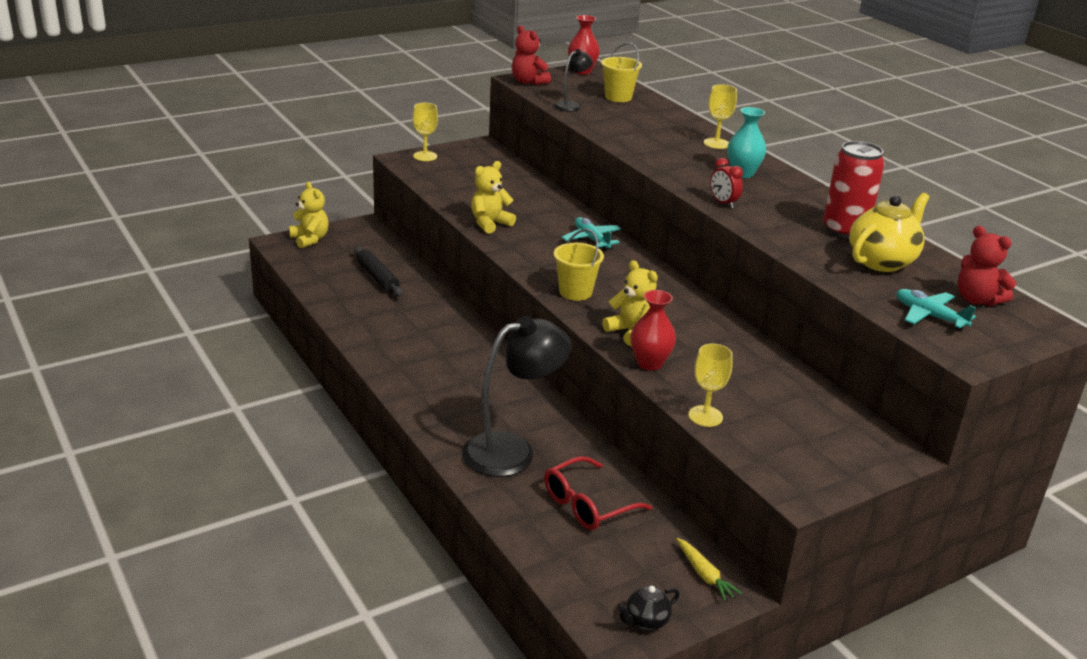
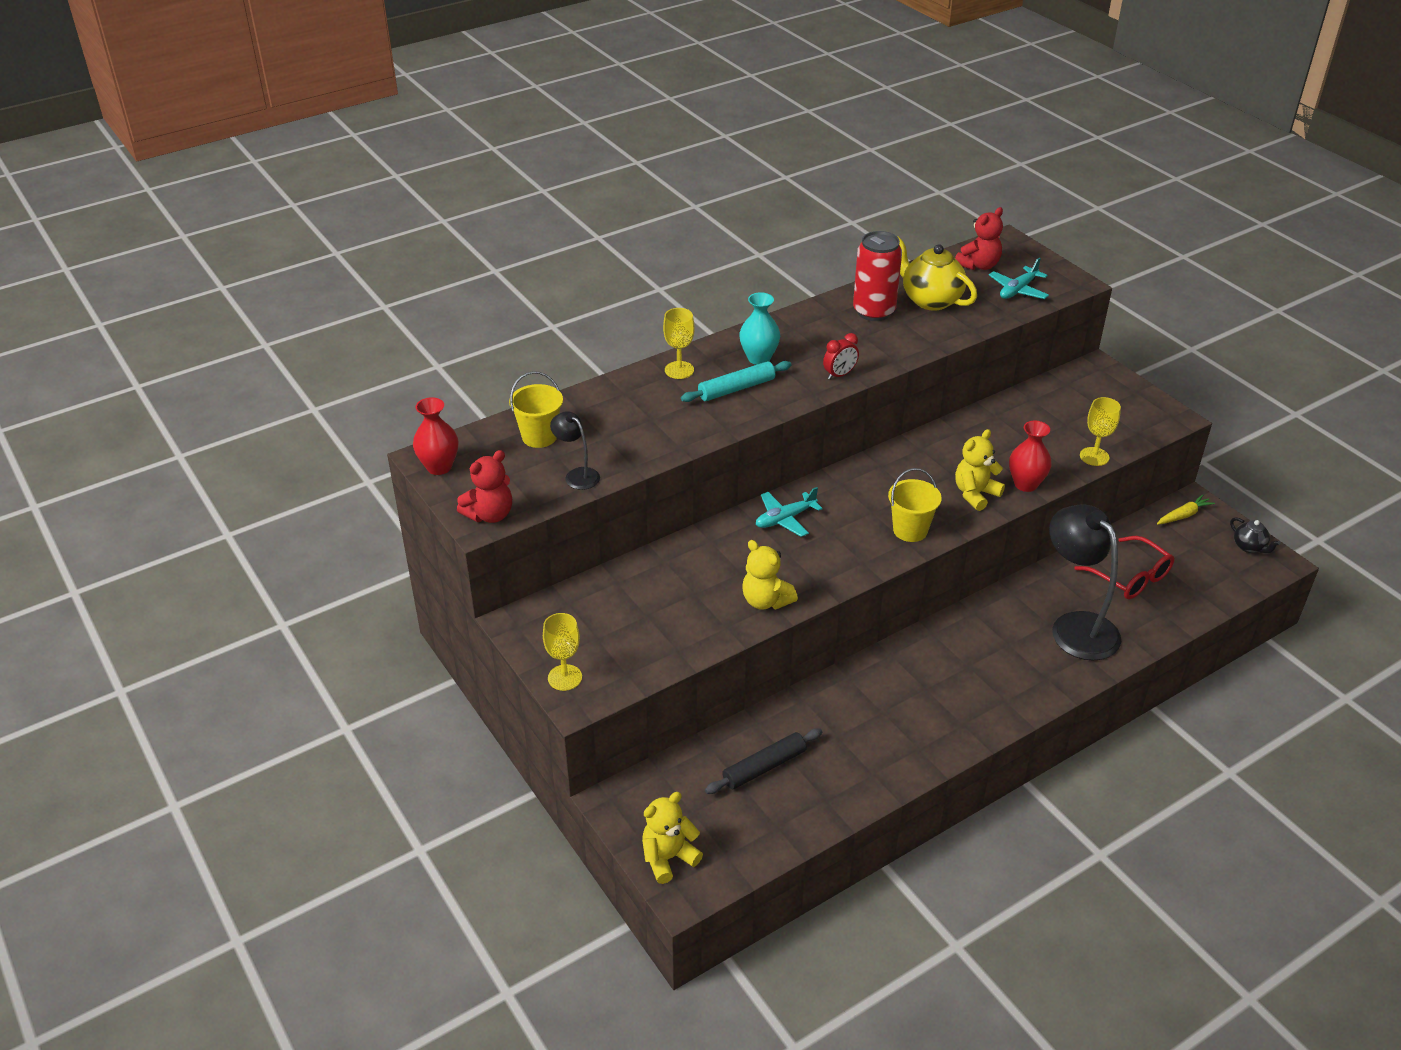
camera: 90 degrees left, 10 degrees up
(692, 161) = (736, 389): none -> turquoise rolling pin

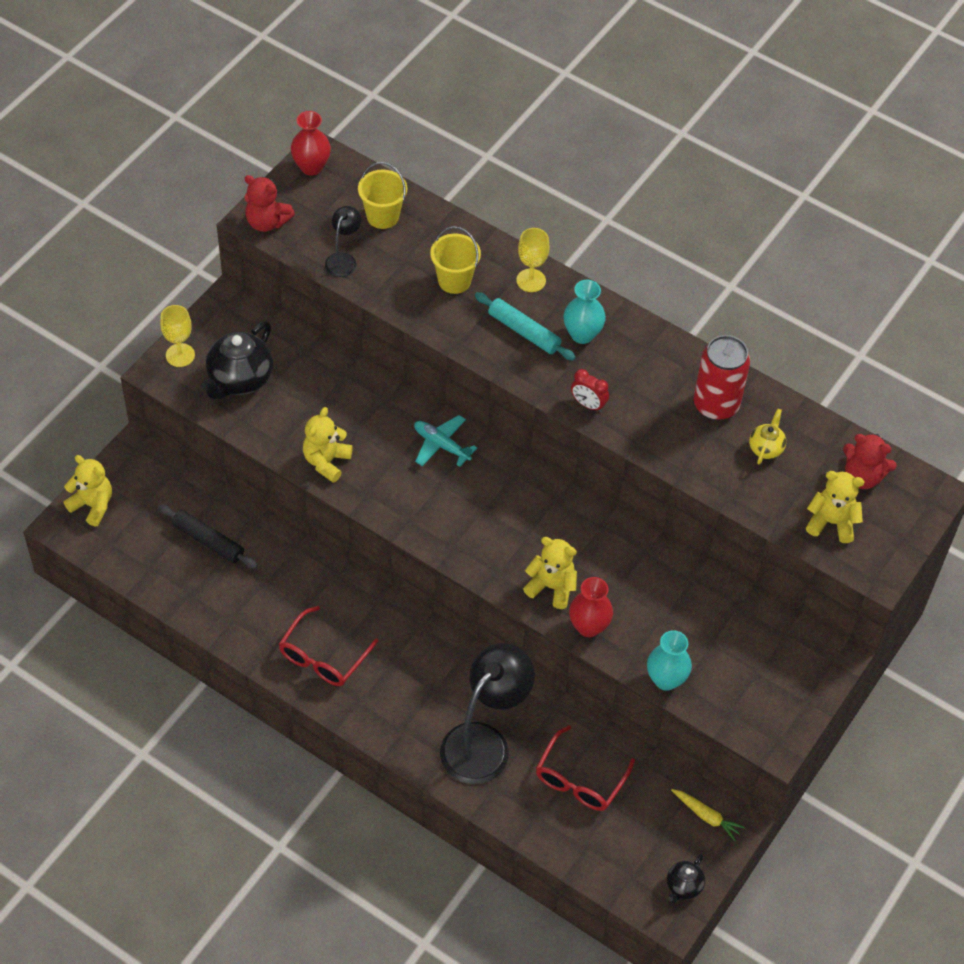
camera: 65 degrees right, 15 degrees up
(626, 639) = (239, 379): none -> black teapot
(910, 530) = (471, 546): yellow bucket -> yellow bucket (454, 280)
(930, 300) = (766, 448): yellow teapot -> yellow teapot, size x0.52
(944, 713) = (323, 657): none -> red glasses
(1018, 290) = (831, 522): turquoise plane -> yellow teddy bear
(1094, 456) = (666, 679): yellow goblet -> turquoise vase

